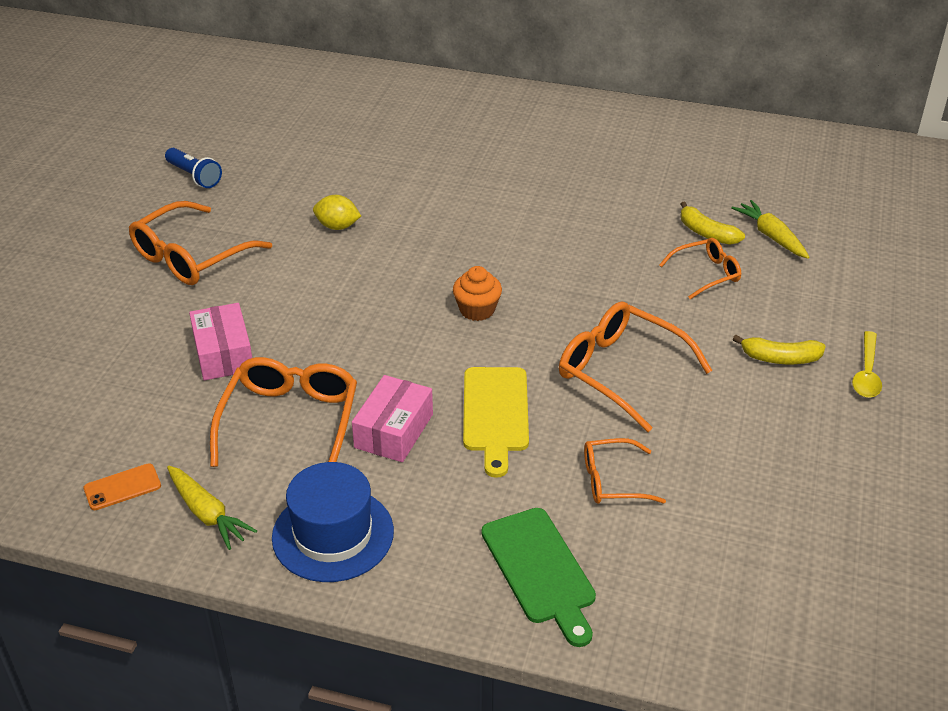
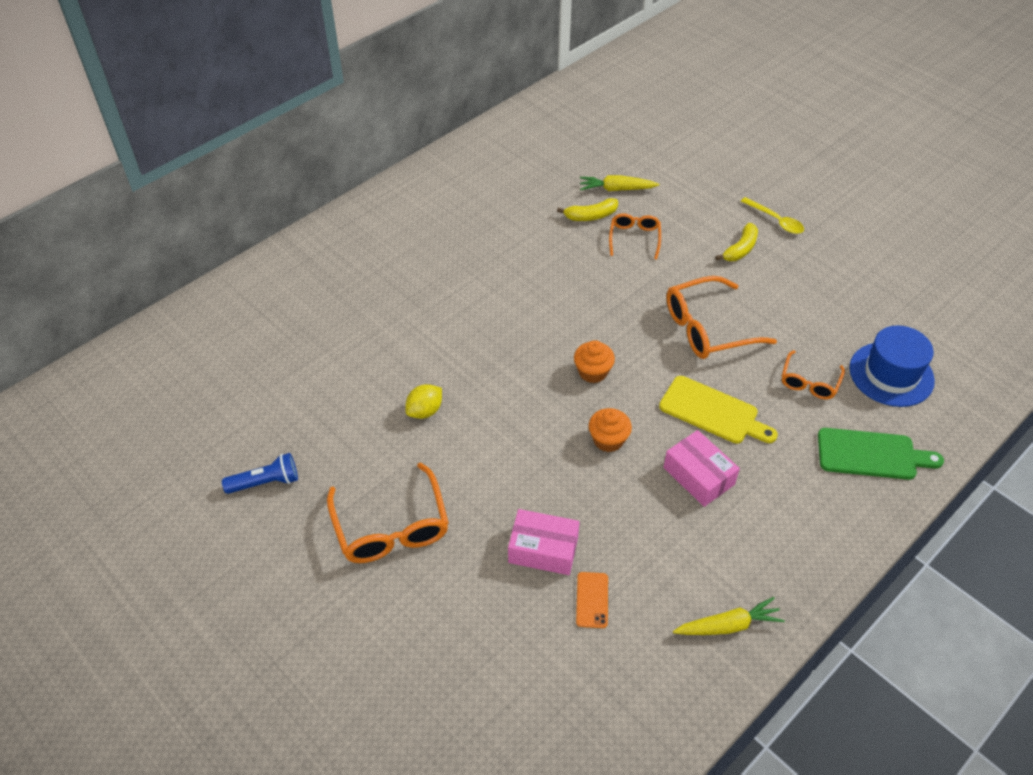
camera: 60 degrees left, 10 degrees up
(122, 487) = (668, 675): orange phone -> orange phone (592, 600)
(290, 422) = (654, 535): orange glasses -> none
(333, 534) = (787, 554): blue hat -> blue hat (891, 374)
(393, 350) = (608, 440): none -> orange cupcake

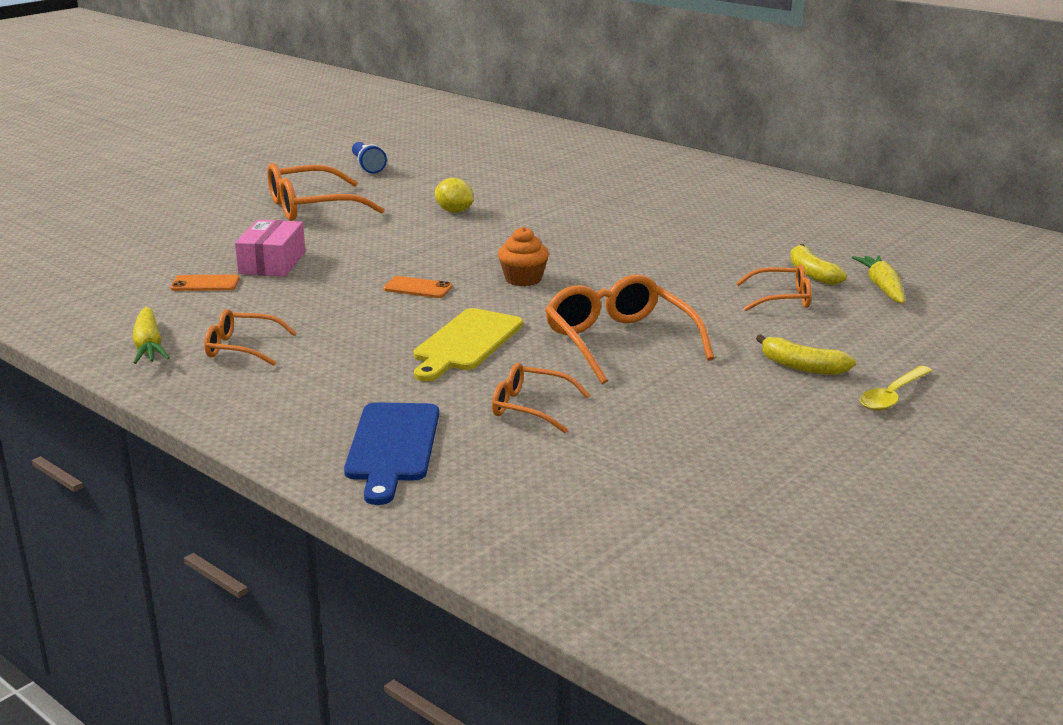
camera: 85 degrees right, 25 degrees down
(608, 440) = (418, 288): orange cupcake -> orange phone
(698, 476) = (361, 333): pink box -> none
(728, 555) = (242, 348): none -> orange glasses
(871, 455) = (392, 446): green cutting board -> blue cutting board
(891, 374) = (560, 474): blue hat -> none

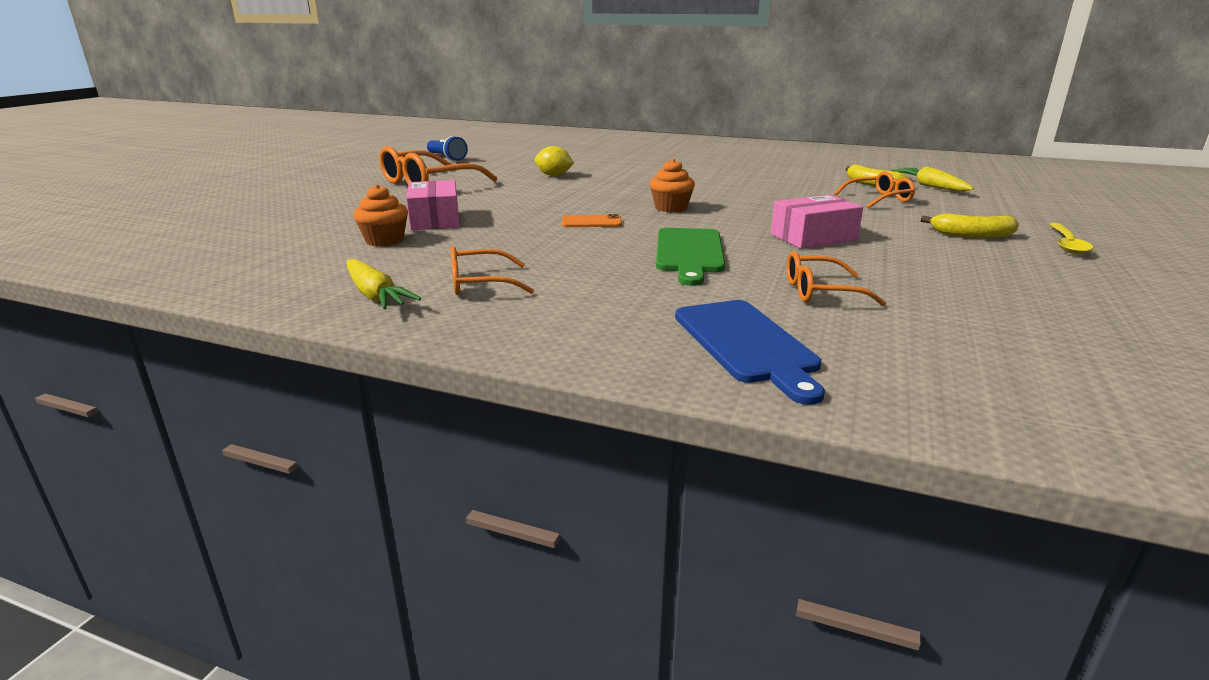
camera: 20 degrees left, 0 degrees up
(205, 284) = (384, 240): orange phone -> orange cupcake
(466, 343) = (689, 253): yellow cutting board -> green cutting board
(620, 342) = (813, 237): orange glasses -> pink box

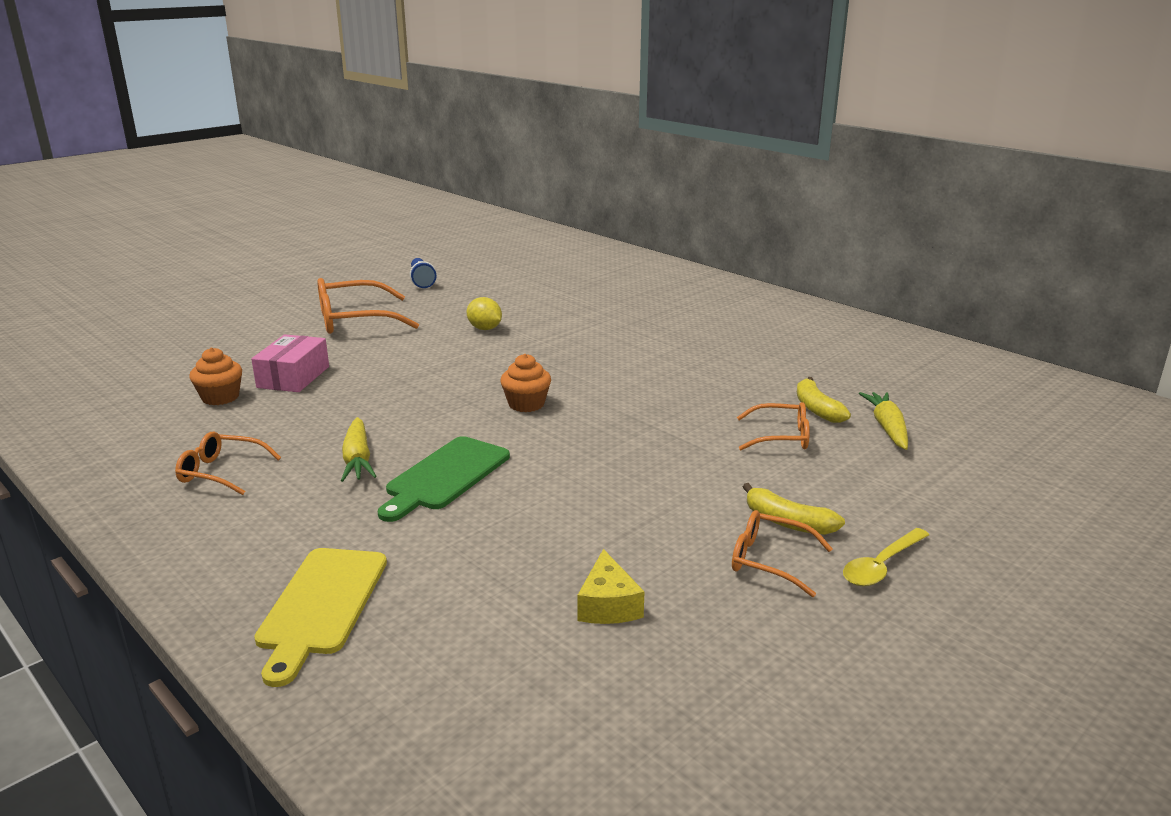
camera: 25 degrees right, 0 degrees up
(375, 295) = (133, 466): yellow carrot -> yellow carrot (358, 459)
(591, 222) = (420, 410): orange phone -> none
(747, 344) = (321, 605): blue cutting board -> yellow cutting board
(813, 237) = (602, 482): pink box -> none
(821, 291) = (485, 561): orange glasses -> orange glasses (770, 561)
(956, 296) = (608, 605): none -> yellow cheese

